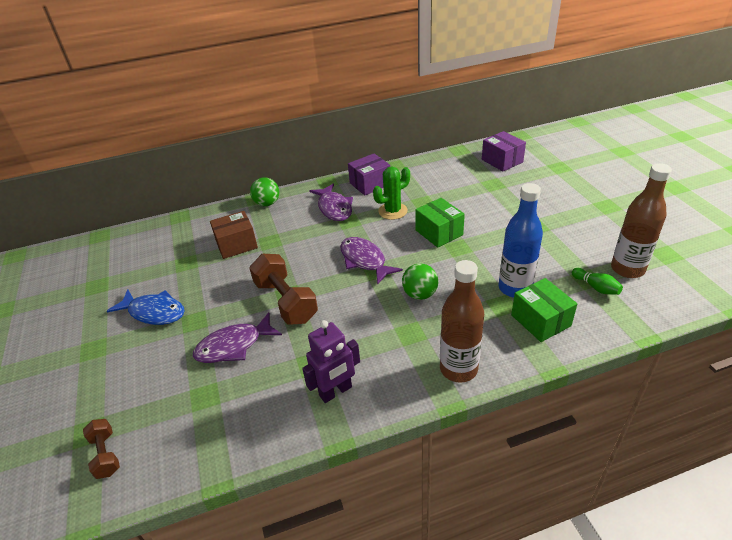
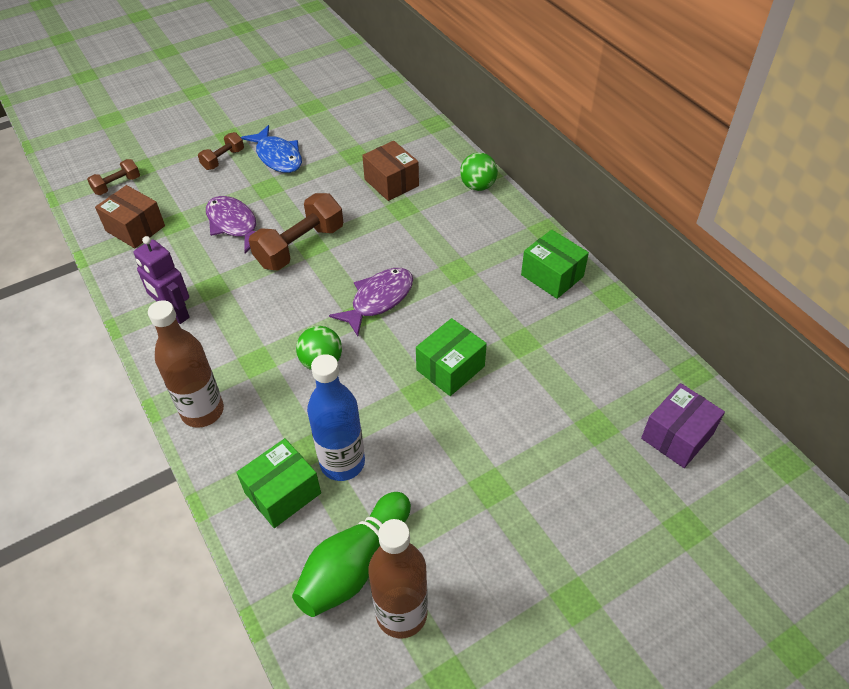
camera: 75 degrees right, 10 degrees up
(128, 354) = (223, 159): none -> brown dumbbell
(154, 312) = (278, 157): blue fish -> blue fish turned 45 degrees counterclockwise
(194, 431) = (135, 228): none -> brown box
(334, 208) = (483, 250): purple fish -> none
(370, 184) = (552, 276): purple box -> green box
(392, 211) = (490, 311): green cactus -> none
(596, 287) = (354, 564): green bowling pin -> green bowling pin, size x2.02

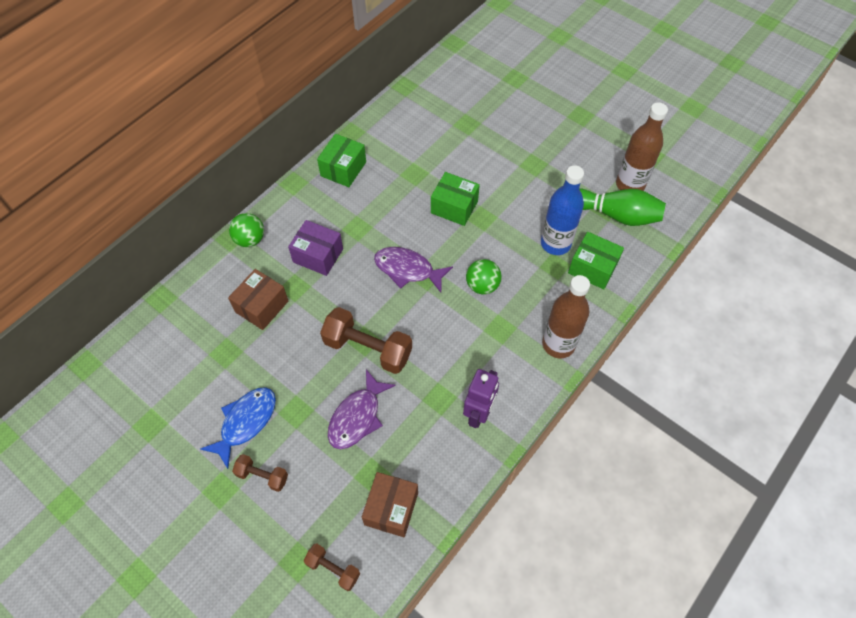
camera: 110 degrees left, 10 degrees up
(677, 436) = (457, 88): purple box -> purple box (318, 255)

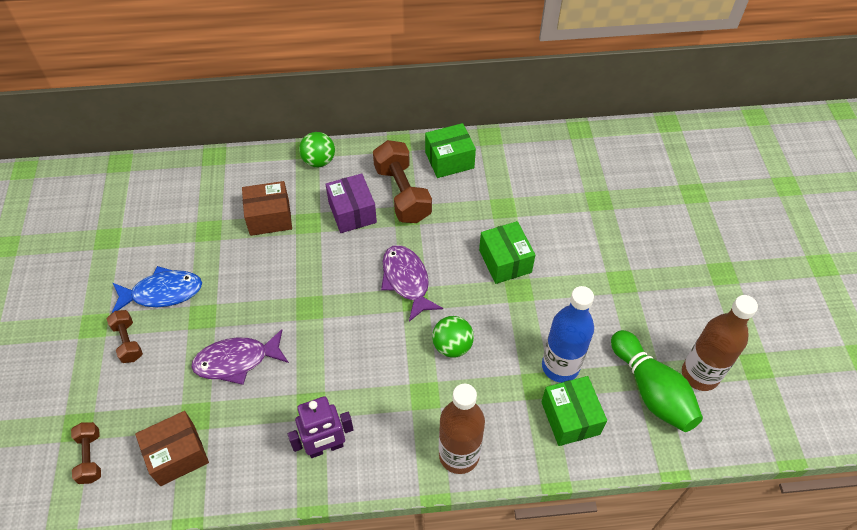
camera: 45 degrees right, 5 degrees down
(368, 349) = (304, 316): brown dumbbell -> brown dumbbell (402, 193)

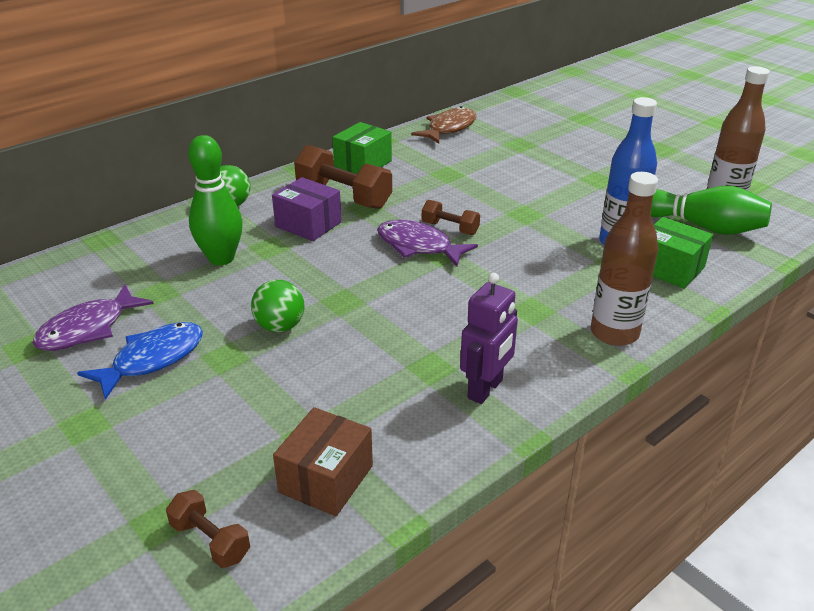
camera: 35 degrees left, 20 degrees down
(128, 342) = (150, 417): brown dumbbell -> brown dumbbell (450, 228)
(236, 361) = (308, 372): purple fish -> purple fish (88, 329)
(269, 217) = (221, 258): brown box -> green bowling pin
(452, 346) = (514, 269): green ball -> green ball (280, 326)
(505, 261) = (491, 202): green box -> none
(558, 148) = (449, 128): none -> brown fish

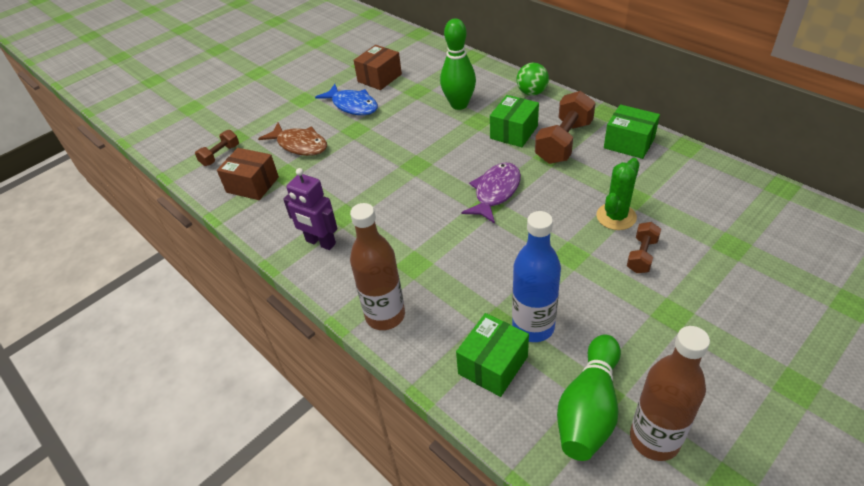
camera: 90 degrees right, 10 degrees up
(88, 329) = (379, 78): purple fish -> brown box
(280, 326) = (385, 143): green ball -> none
(308, 224) = (514, 132): purple box -> green box
(449, 128) = (741, 188): brown fish -> brown fish (300, 145)
(450, 228) = (529, 207): brown dumbbell -> brown dumbbell (642, 255)
(474, 185) = (616, 216): none -> green cactus

